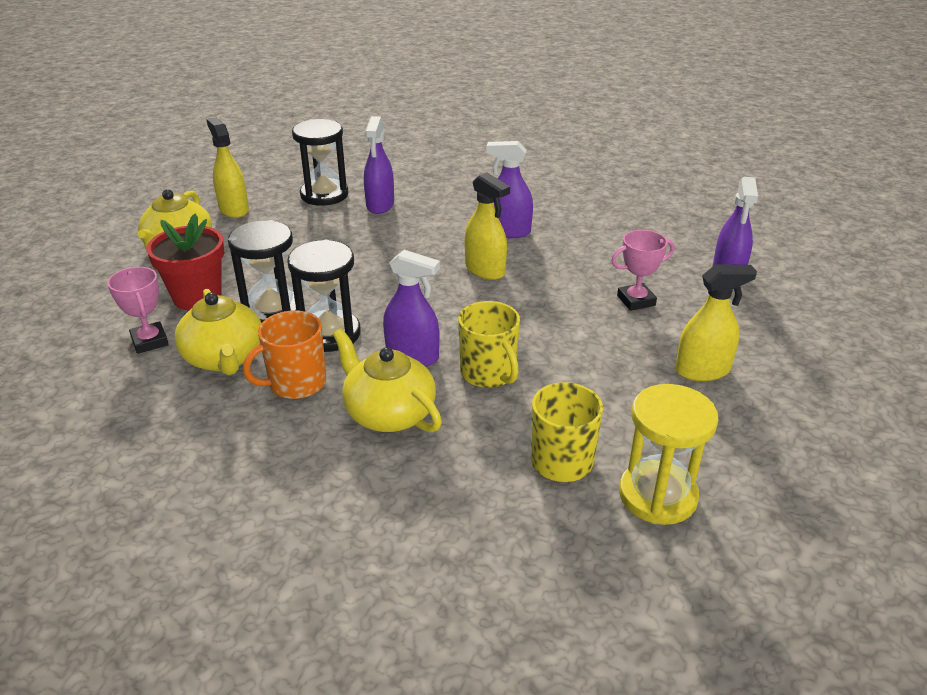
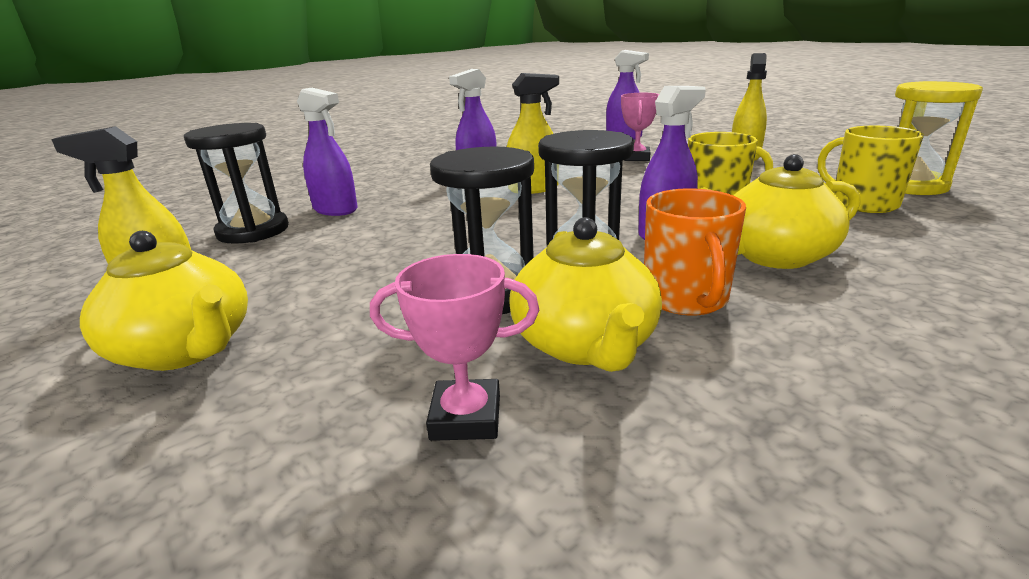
camera: 60 degrees left, 10 degrees down
(197, 297) = (375, 349): red flower pot -> none
(224, 358) = (585, 344): yellow teapot -> yellow teapot turned 75 degrees clockwise

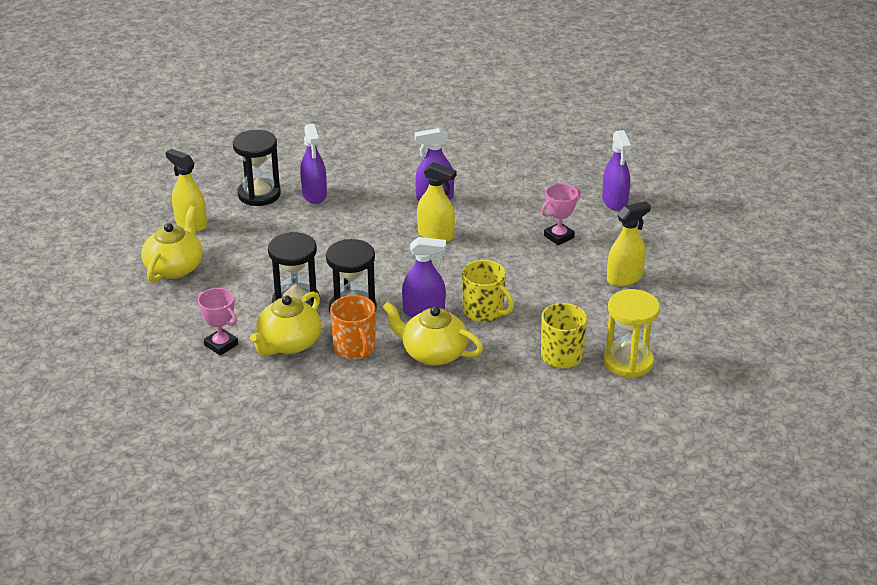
camera: 40 degrees right, 10 degrees up
(186, 349) = (175, 267): yellow teapot -> yellow teapot turned 150 degrees counterclockwise
(685, 298) = (355, 349): orange mug -> orange mug turned 60 degrees counterclockwise

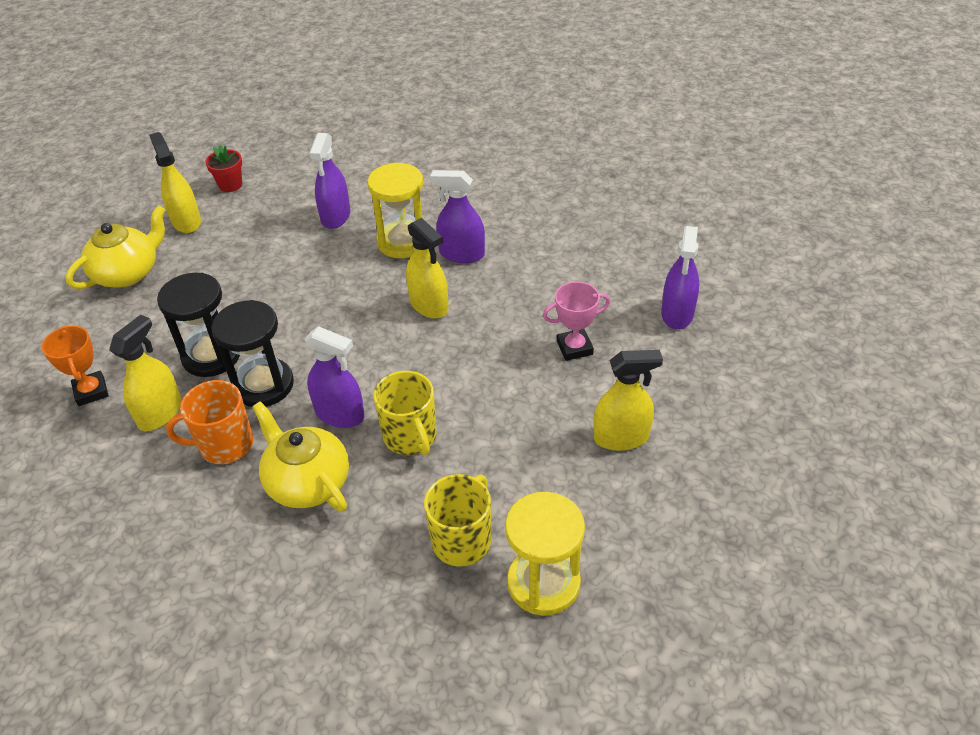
camera: 25 degrees right, 10 degrees up
(205, 191) = (230, 185): none -> red flower pot
(221, 345) = (91, 391): pink trophy -> orange trophy
(259, 194) = (280, 202): black hourglass -> none
(289, 344) = (160, 413): yellow teapot -> yellow spray bottle
(355, 349) = (224, 444): orange mug -> orange mug turned 75 degrees clockwise
(383, 200) = (403, 242): none -> yellow hourglass

